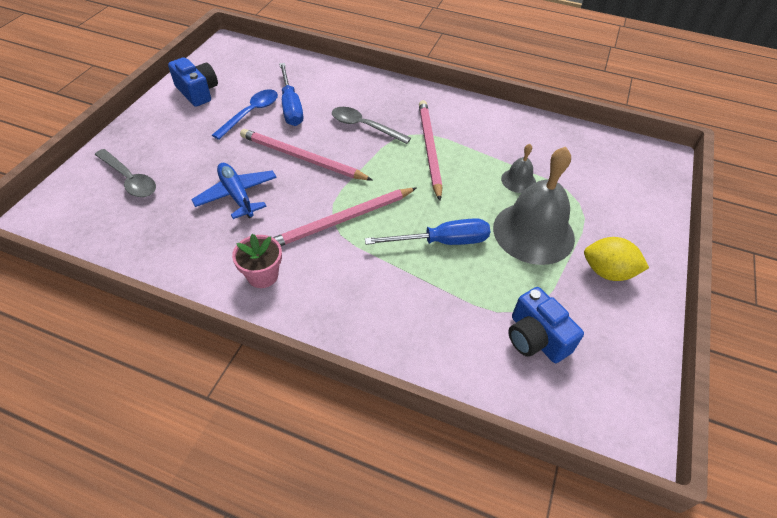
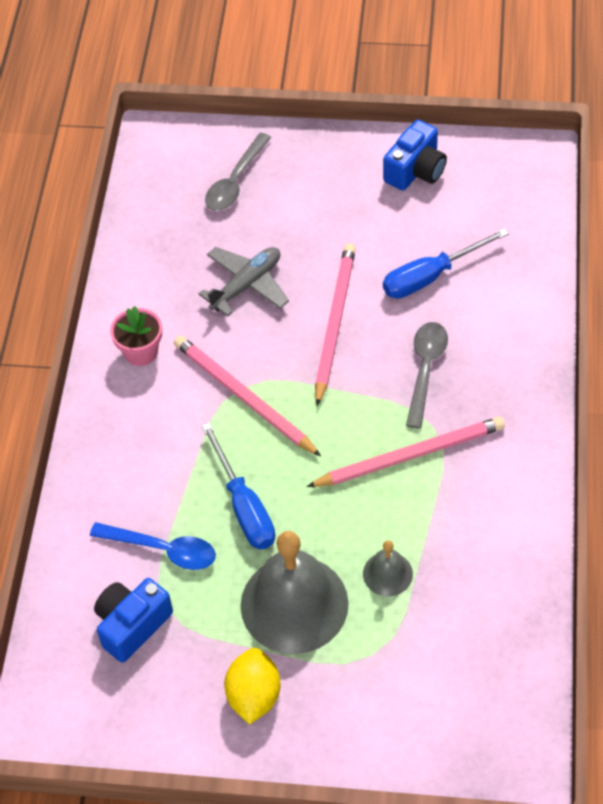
camera: 80 degrees right, 5 degrees up
(237, 195) = (246, 285): blue plane -> grey plane
(251, 113) = (398, 241): blue spoon -> blue spoon (163, 549)

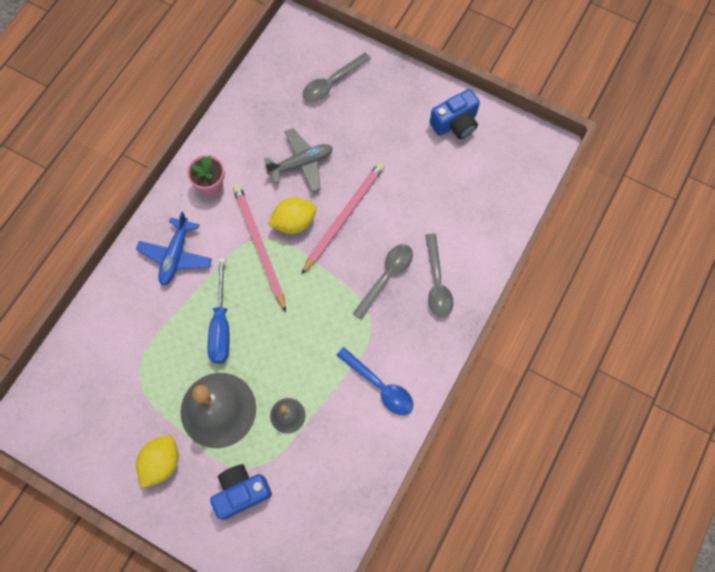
camera: 20 degrees right, 15 degrees up
(132, 625) = (112, 378): blue camera -> blue camera (241, 492)
(139, 450) = (176, 255): none -> blue plane
(163, 549) = (156, 333): blue spoon -> blue spoon (380, 386)
(274, 354) = (294, 222): none -> yellow lemon
(410, 455) = (345, 336): pink pencil -> none
(430, 276) = (425, 208): blue screwdriver -> none
(491, 351) = (437, 283): none -> grey spoon

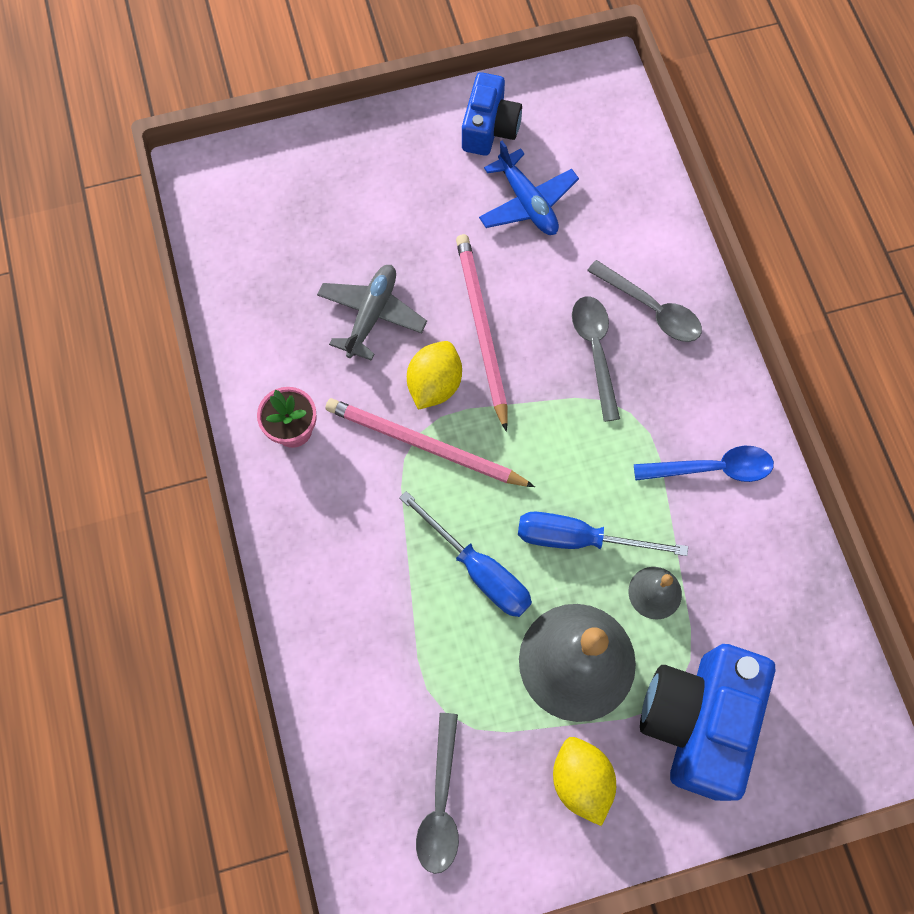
camera: 45 degrees left, 0 degrees up
(176, 255) = (341, 544): blue plane -> blue plane (527, 202)
(241, 492) = (697, 720): blue camera -> blue camera, size x1.65
(280, 356) = (578, 538): none -> blue screwdriver
(332, 83) = (308, 198): grey spoon -> grey spoon (440, 803)

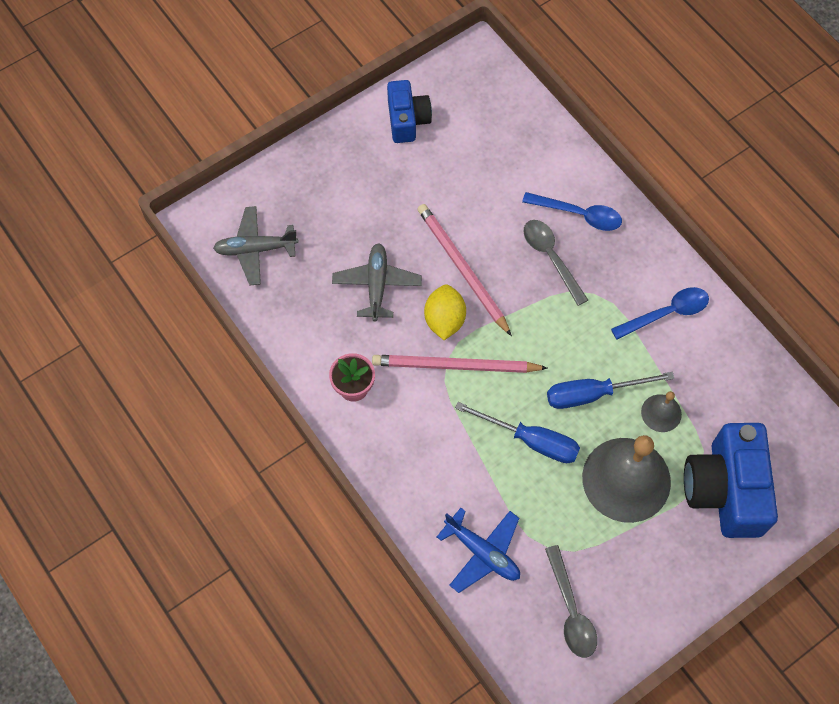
camera: 20 degrees left, 5 degrees down
(249, 226) = (255, 249): none -> grey plane
(527, 202) = (458, 166): blue plane -> blue plane (482, 552)
(581, 780) = (661, 559): yellow lemon -> none
(651, 309) = (579, 215): grey spoon -> blue spoon

